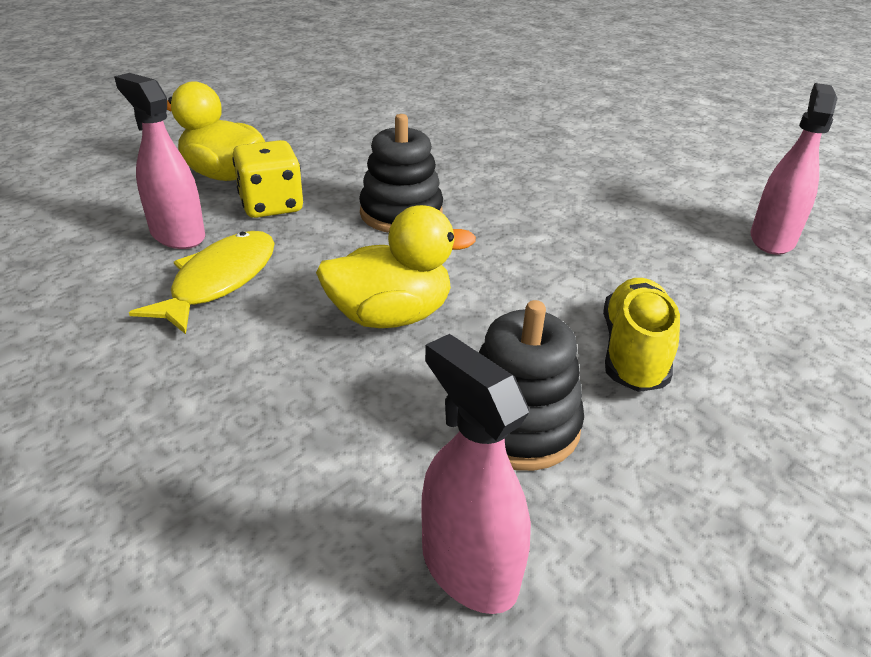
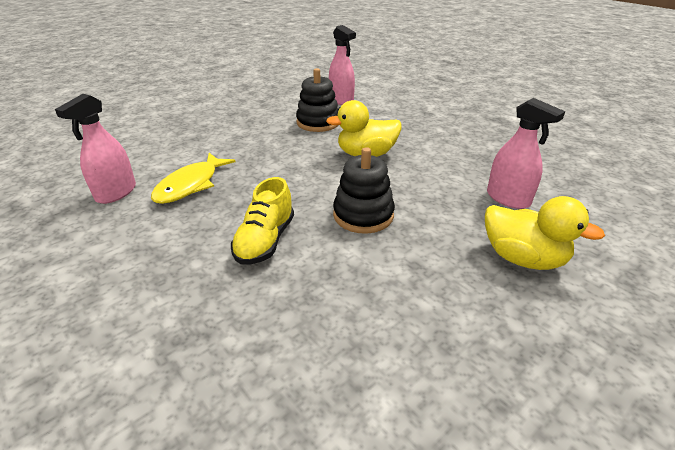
camera: 175 degrees left, 0 degrees up
(219, 281) = (459, 171): yellow fish -> yellow fish (190, 185)
(271, 205) = (461, 223): yellow dice -> none
(633, 352) = (259, 140): yellow shoe -> yellow shoe (265, 241)

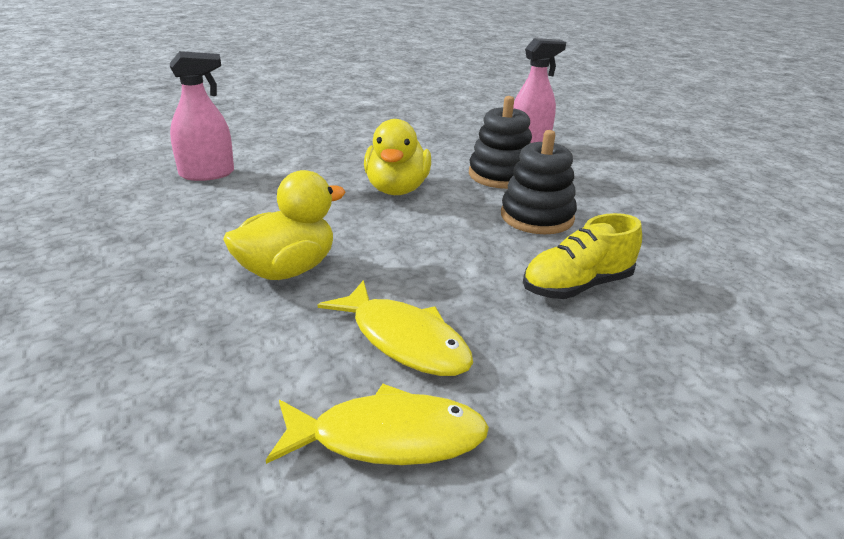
camera: 75 degrees left, 5 degrees down
(116, 193) = (388, 438): pink spray bottle -> yellow fish
(265, 241) = (577, 286): yellow shoe -> yellow shoe turned 120 degrees clockwise
(318, 122) = (269, 203): black stacking toy -> black stacking toy (500, 175)
(523, 258) = (621, 164): yellow duck -> yellow duck (287, 269)

